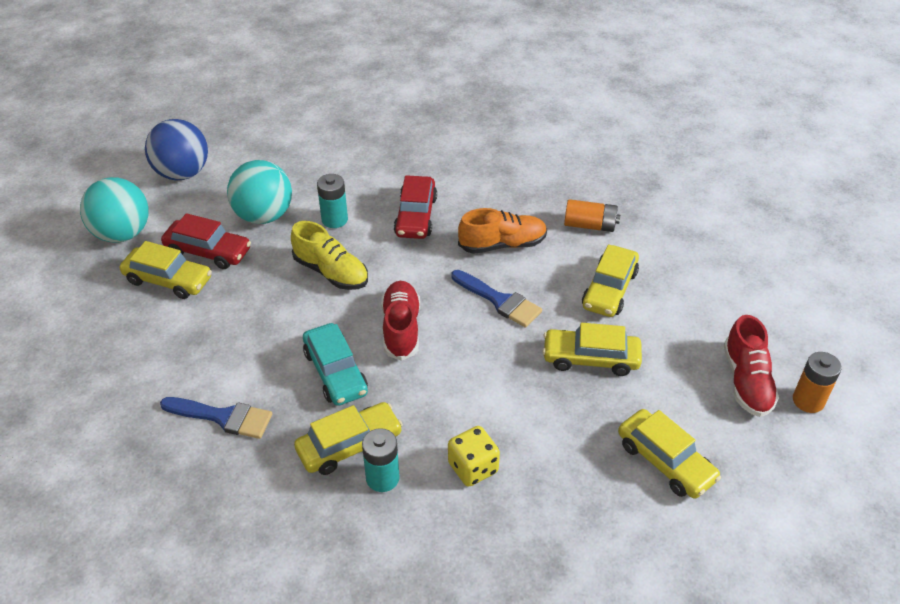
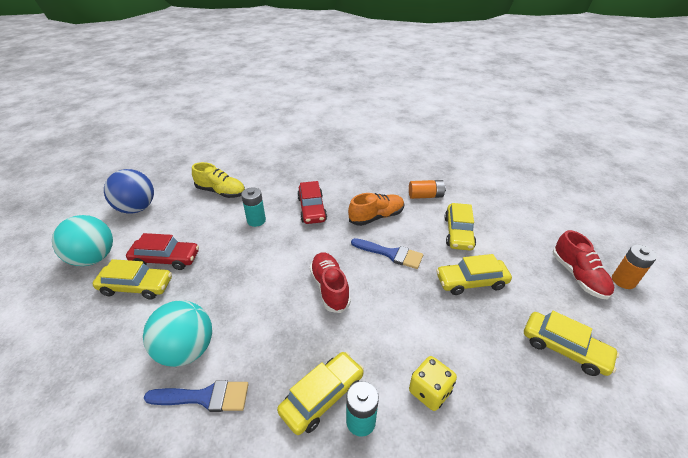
camera: 15 degrees left, 5 degrees down
(264, 216) = (204, 226): turquoise ball -> turquoise ball (186, 350)
(331, 272) = (264, 257): yellow shoe -> yellow shoe (221, 192)
(335, 372) = (291, 333): turquoise car -> none

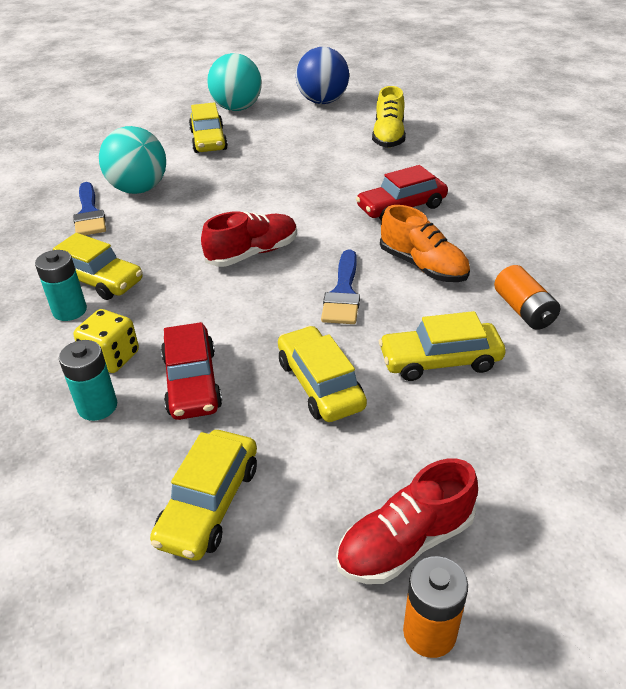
camera: 75 degrees right, 0 degrees up
(166, 259) = (253, 142): red car -> red car (192, 382)
(256, 220) = (348, 174): turquoise battery -> turquoise battery (97, 406)

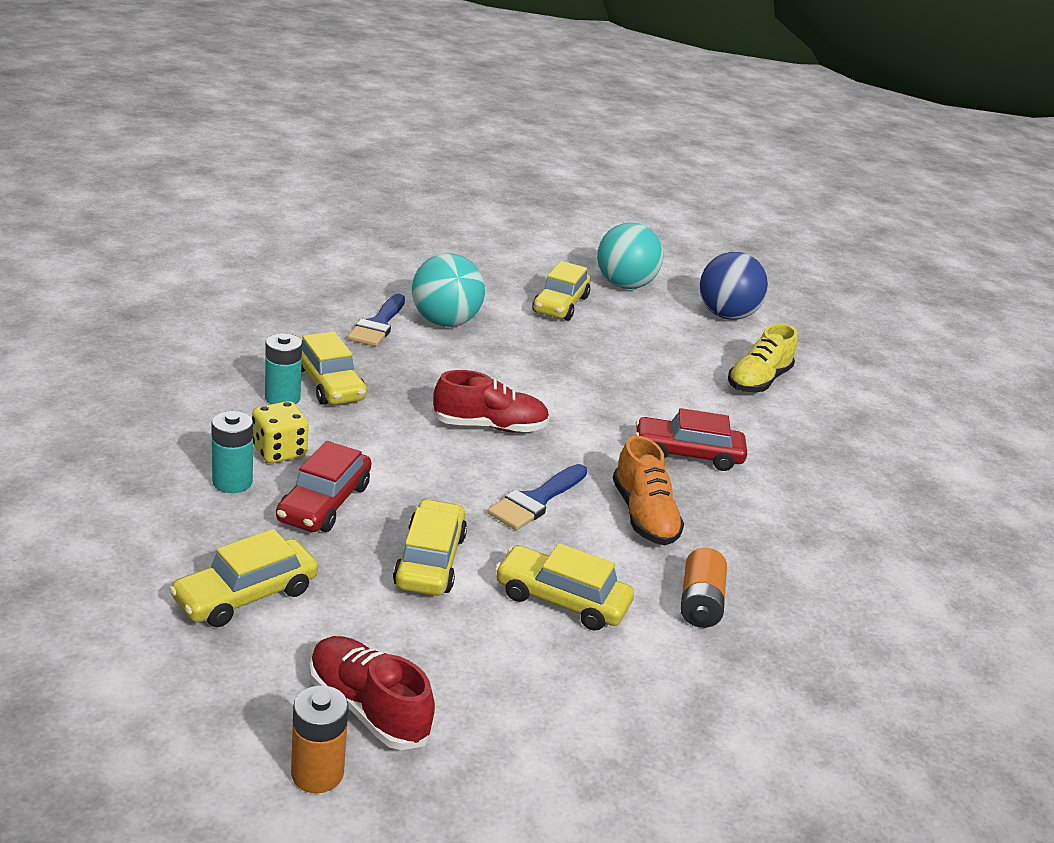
camera: 25 degrees right, 10 degrees down
(405, 542) = (368, 708): red shoe -> red shoe turned 45 degrees clockwise

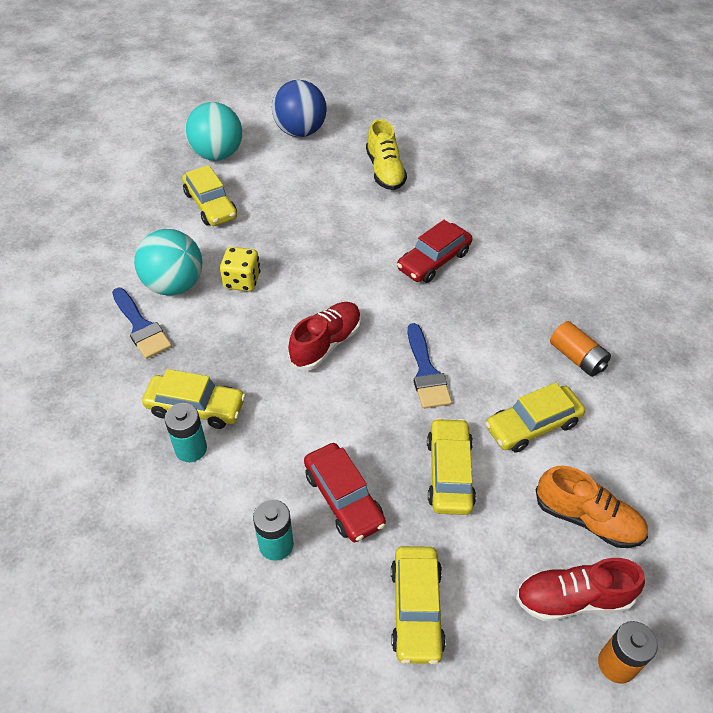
camera: 45 degrees left, 20 degrees up
(279, 451) = (260, 491): yellow dice -> yellow dice (242, 281)
(430, 560) = (449, 473): yellow car -> yellow car turned 45 degrees clockwise
(644, 516) = (480, 327): orange shoe -> orange shoe (587, 519)

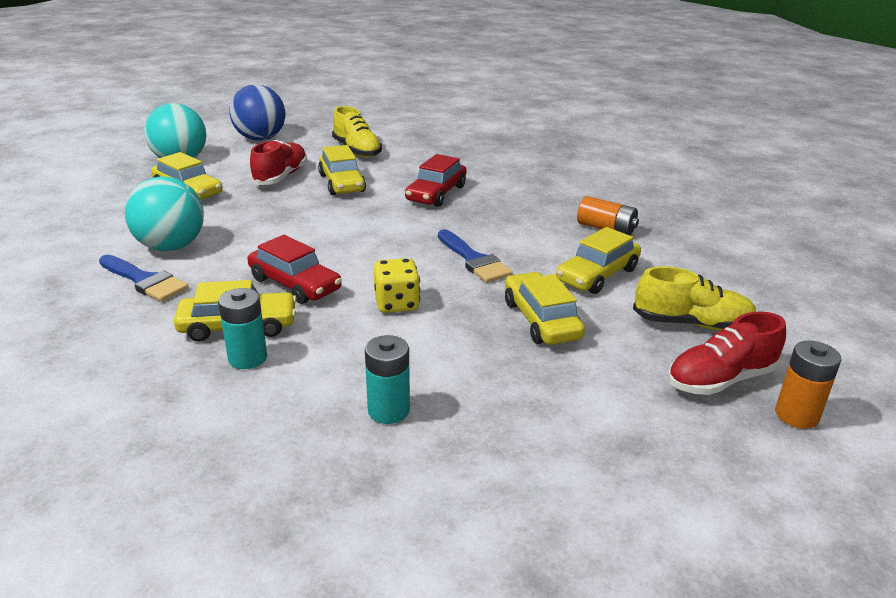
camera: 20 degrees left, 20 degrees down
(242, 281) = (247, 233): yellow dice -> yellow dice (397, 303)
(326, 344) = (361, 259): red shoe -> red shoe (281, 177)
(343, 498) = (444, 360): red car -> red car (295, 284)
(416, 609) = (574, 424): yellow car -> yellow car (342, 183)
(587, 519) = (692, 324): orange shoe -> yellow shoe

